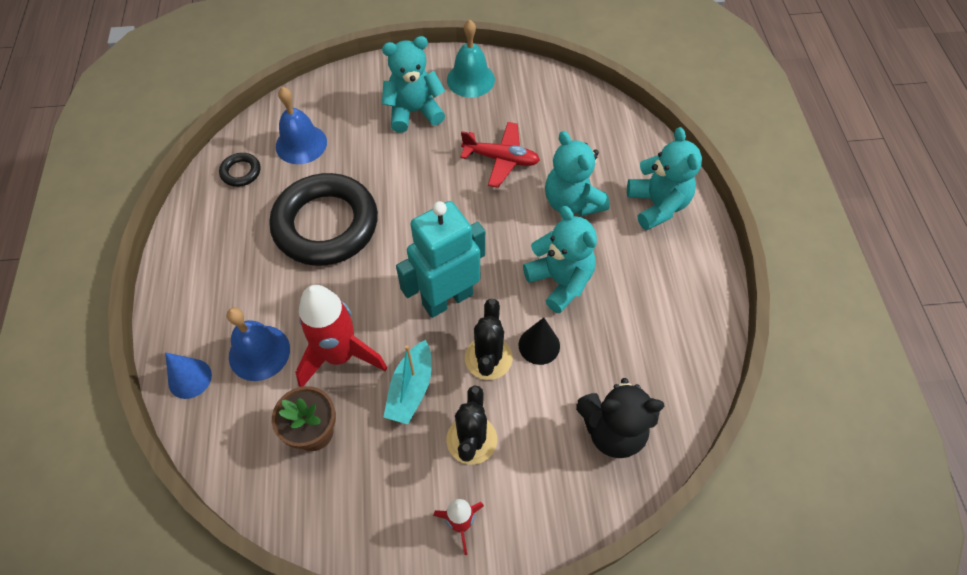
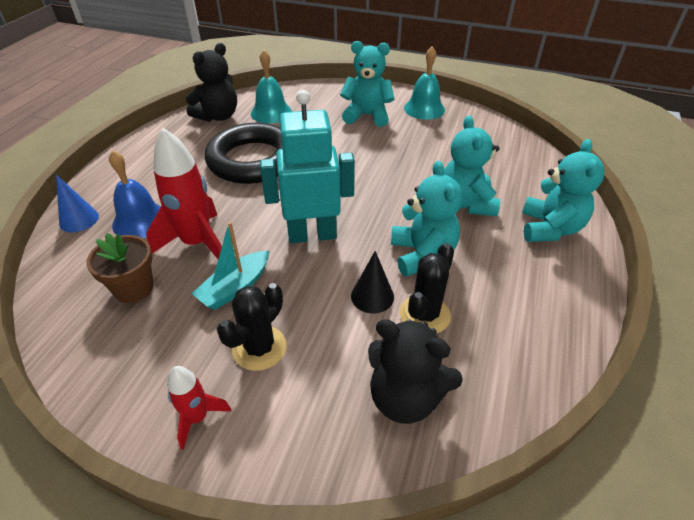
camera: 25 degrees right, 15 degrees down
(241, 172) = (218, 116): black ring -> black teddy bear
(301, 144) = (271, 112): blue bell -> turquoise bell
(488, 358) = (319, 289): black cactus -> black cactus (425, 315)
(501, 159) = (419, 159): red plane -> none

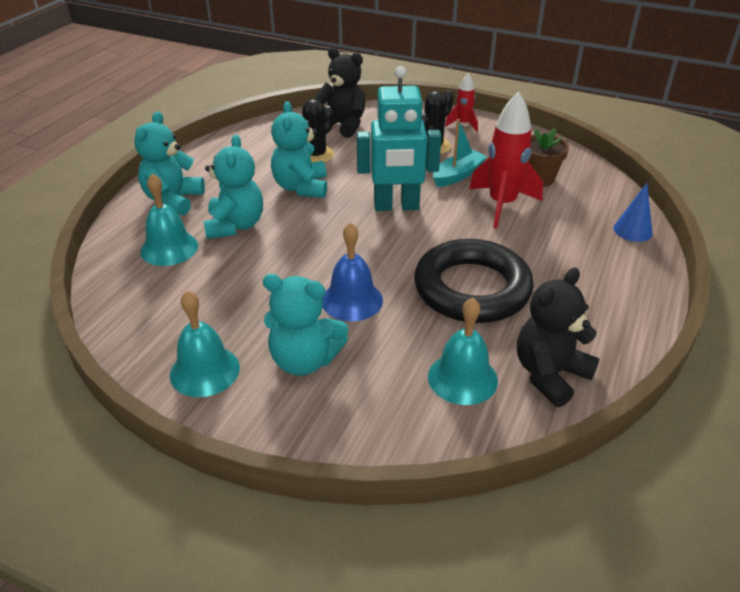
camera: 175 degrees left, 5 degrees down
(140, 220) = (569, 226): blue bell -> blue bell (352, 300)
(372, 296) = (351, 166): black cone -> none
(509, 179) = (169, 248): none -> turquoise bell

